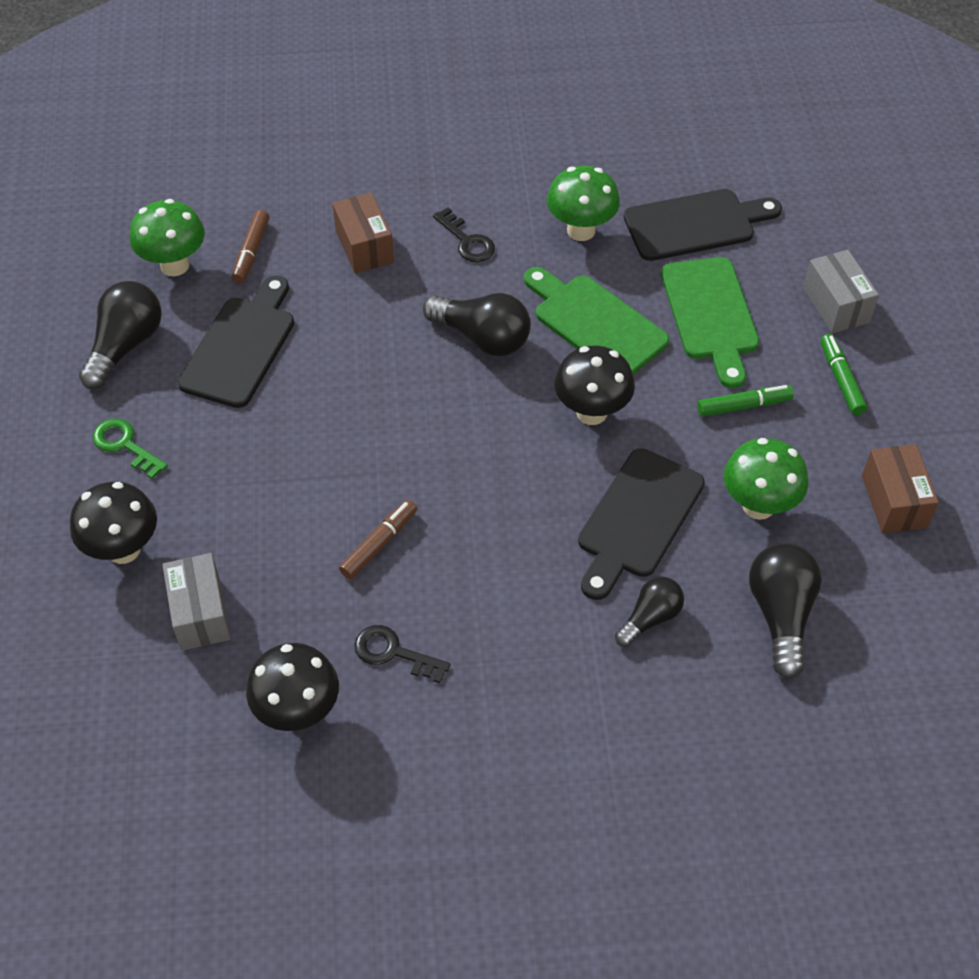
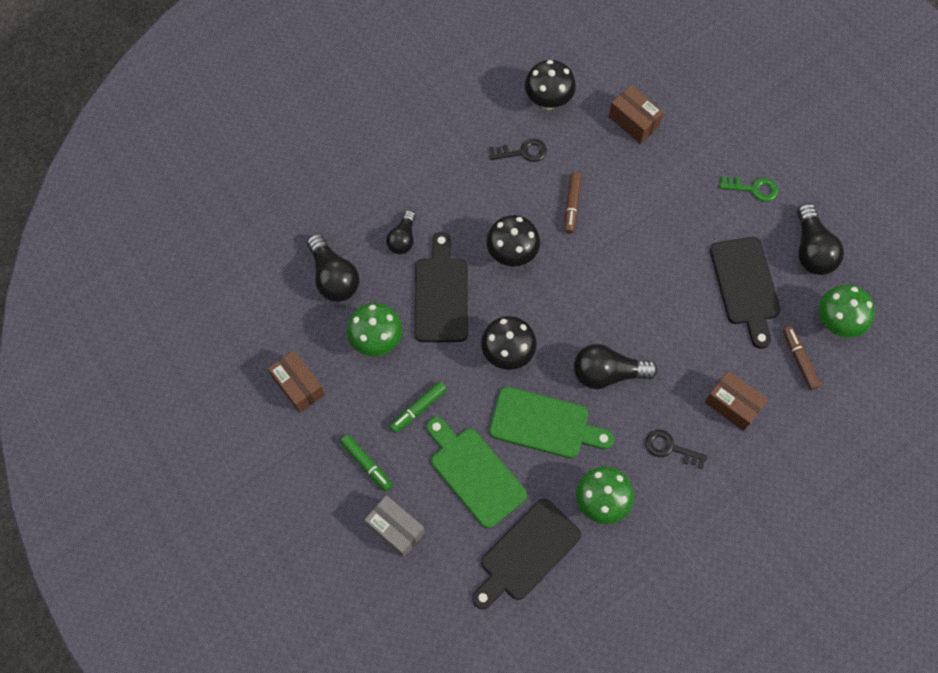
camera: 150 degrees right, 15 degrees up
(123, 549) = (700, 132): black mushroom -> black mushroom (512, 254)
(200, 613) = (633, 121): grey box -> brown box

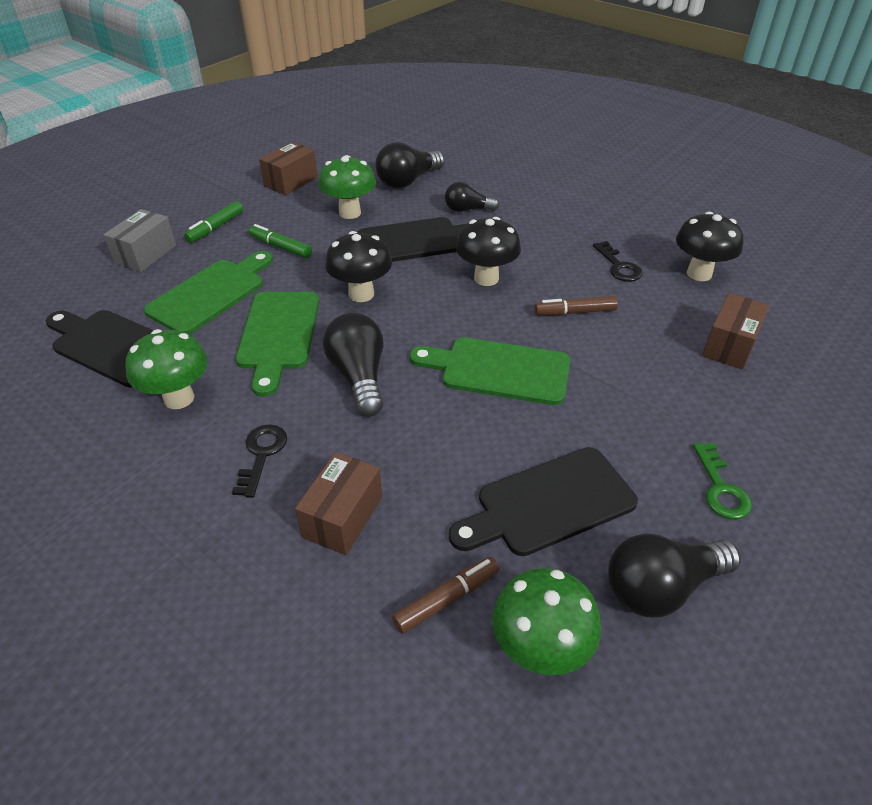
camera: 75 degrees right, 25 degrees down
(623, 278) = (498, 370): none -> green cutting board

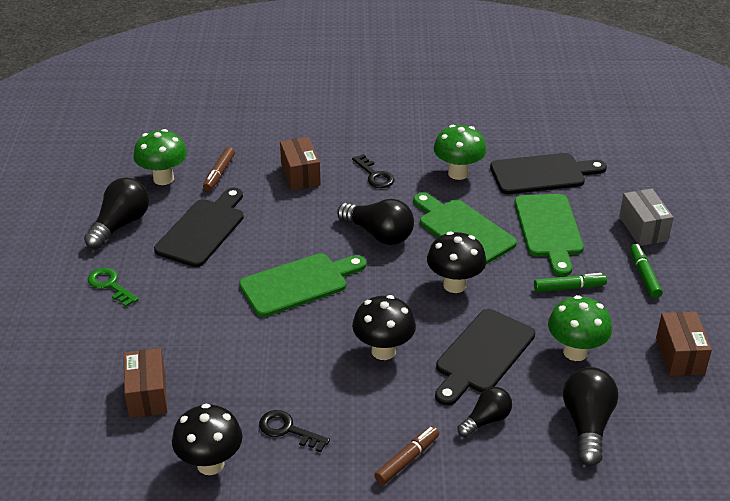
camera: 140 degrees right, 5 degrees down
(575, 312) = (286, 359): brown marker -> brown marker (407, 460)

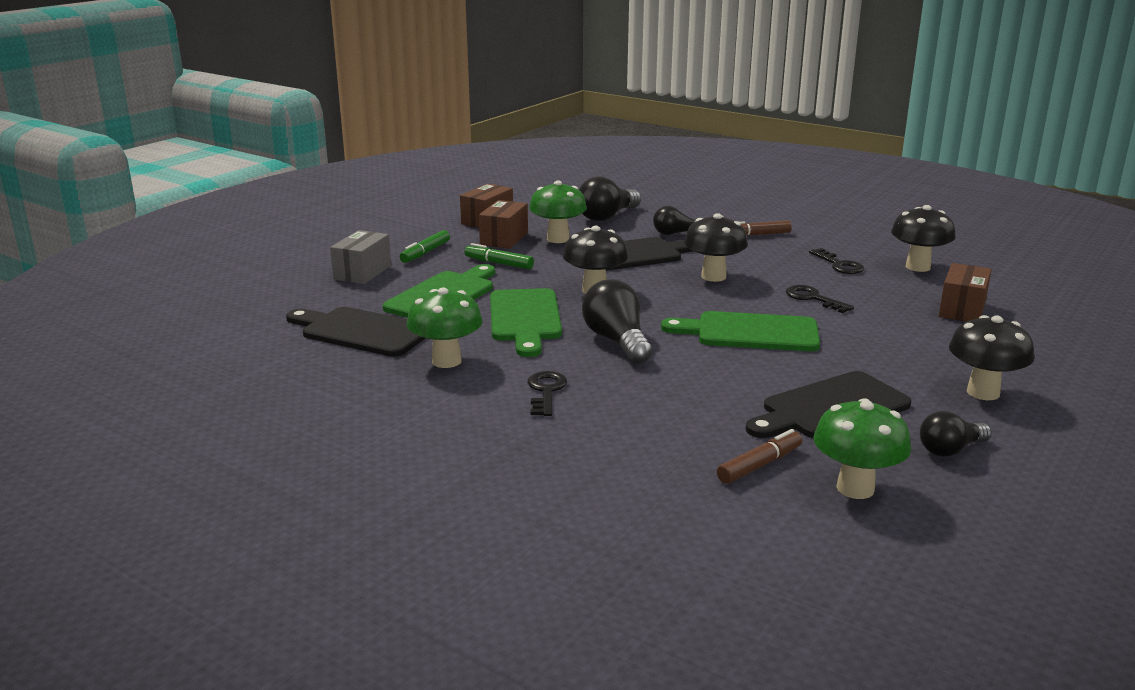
camera: 145 degrees left, 15 degrees down
(110, 285) = (983, 392): green key -> black mushroom
(120, 225) = (950, 450): black light bulb -> black light bulb, size x0.63
(279, 354) = (813, 298): none -> black key
(300, 175) = (642, 424): brown box -> brown box (504, 239)

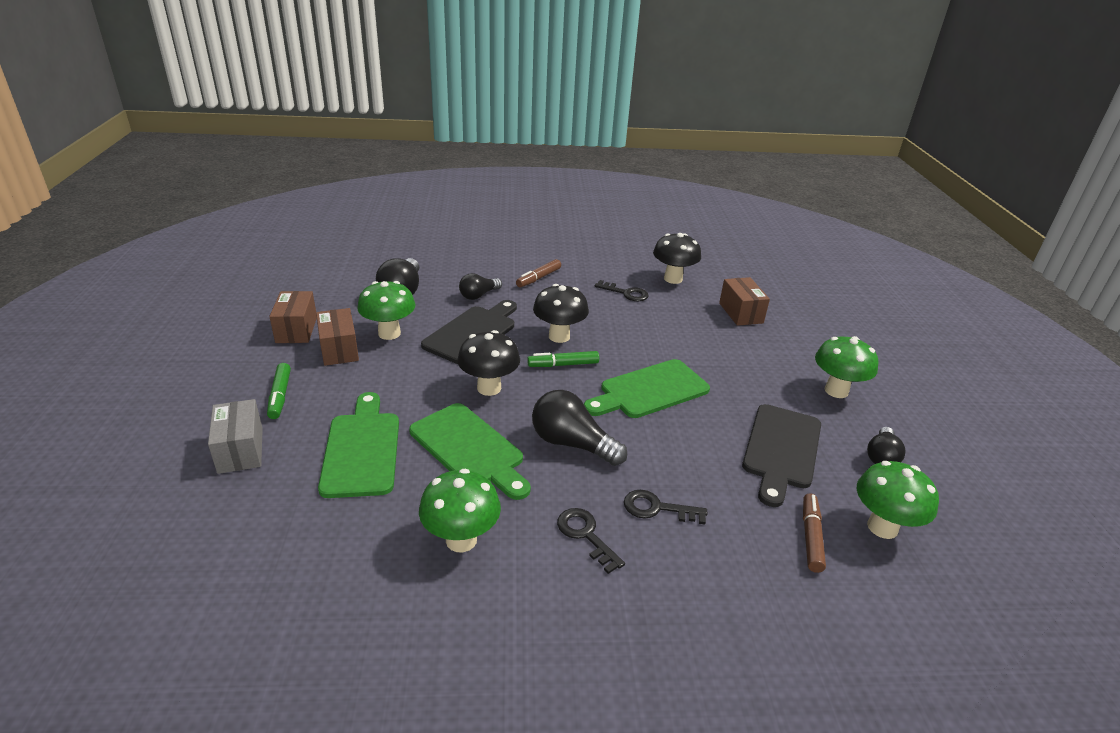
camera: 40 degrees left, 10 degrees up
(361, 332) = (332, 539): black cutting board -> none
(499, 263) = (369, 384): green marker -> green marker (563, 365)
(813, 298) = (648, 336): black key -> black key (657, 508)
(983, 392) = (836, 391): black mushroom -> green mushroom

